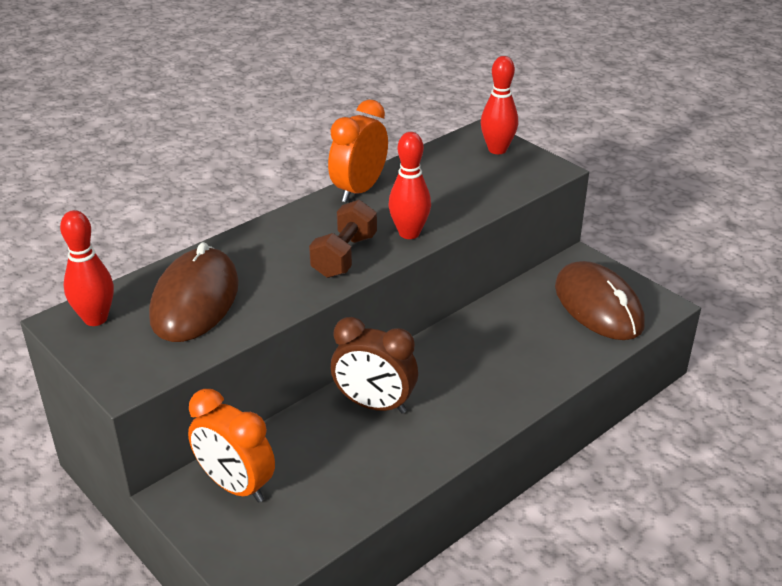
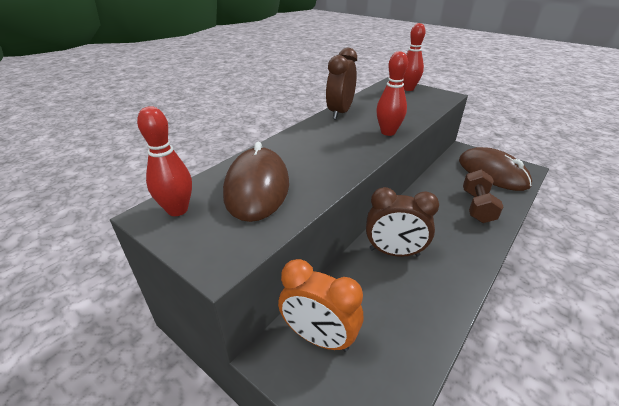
camera: 10 degrees left, 0 degrees up
(344, 256) = (353, 149): brown dumbbell -> brown dumbbell (477, 206)
(359, 190) = (340, 113): orange clock -> brown clock

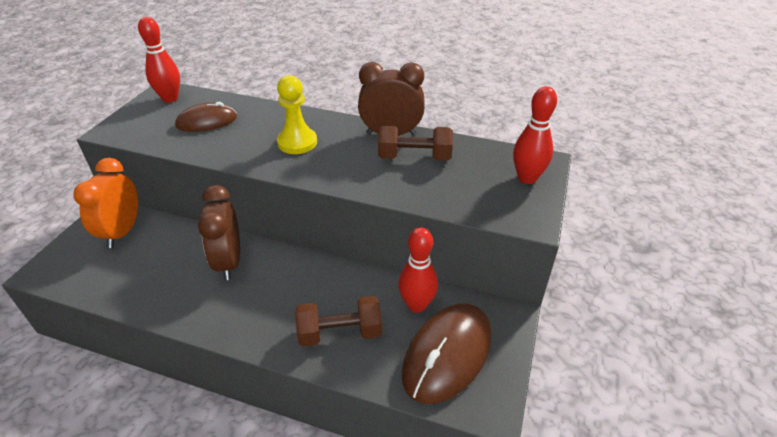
camera: 70 degrees right, 5 degrees up
(257, 187) = (207, 121): brown mouse -> brown mouse, size x0.61
(329, 146) = (297, 142): none -> yellow pawn
(373, 110) = (414, 157): none -> brown dumbbell
(388, 132) = (351, 176): red bowling pin -> red bowling pin (417, 305)

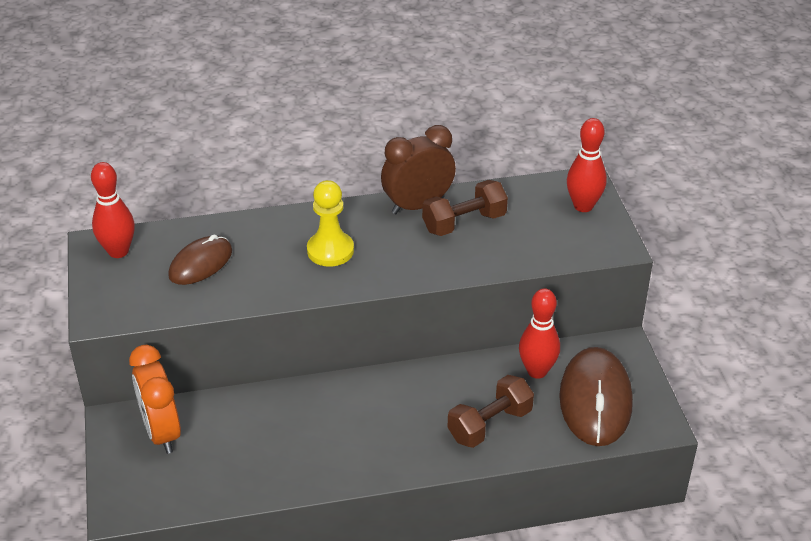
camera: 30 degrees left, 0 degrees up
(229, 262) = (318, 410): brown clock -> none

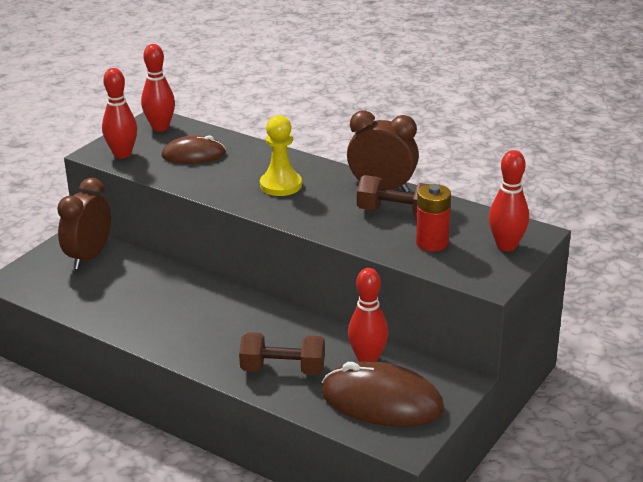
camera: 45 degrees right, 10 degrees down
(128, 303) = (122, 154): none -> red bowling pin
(161, 432) = (89, 257): orange clock -> brown clock
(530, 236) = (432, 243): none -> red battery
(595, 400) = (382, 401): brown mouse -> brown mouse turned 60 degrees clockwise

